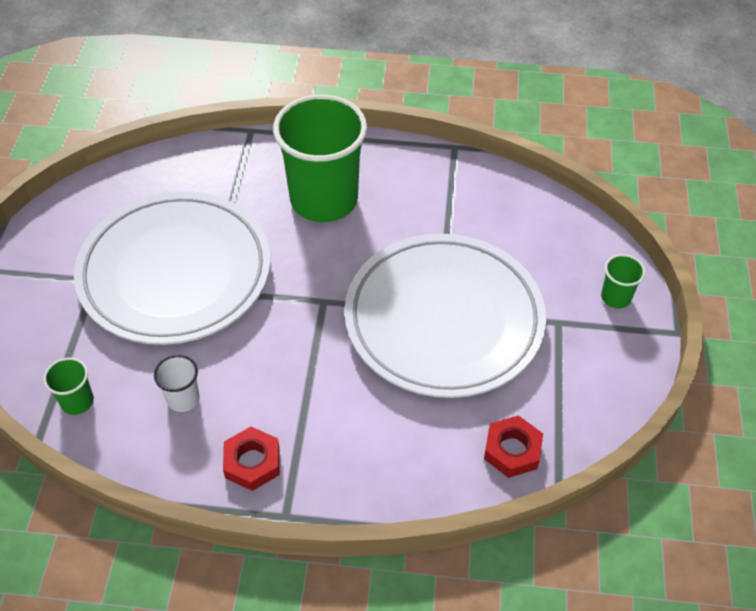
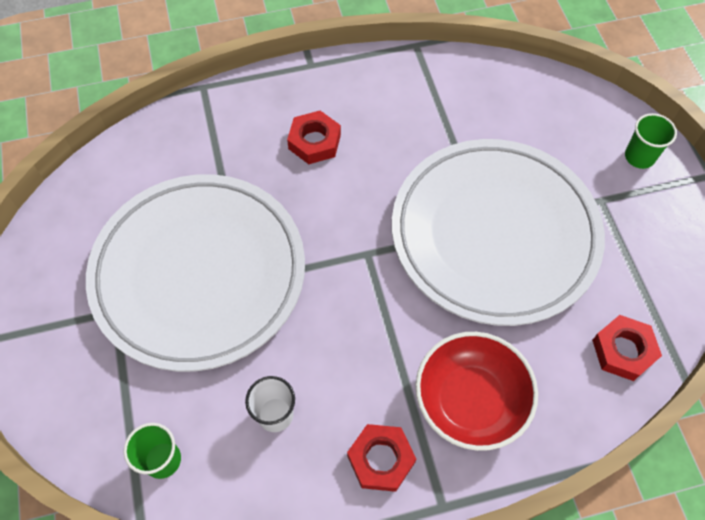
camera: 20 degrees left, 10 degrees up
(324, 199) = (314, 142): green cup -> red nut
(352, 443) = (470, 400): none -> red bowl

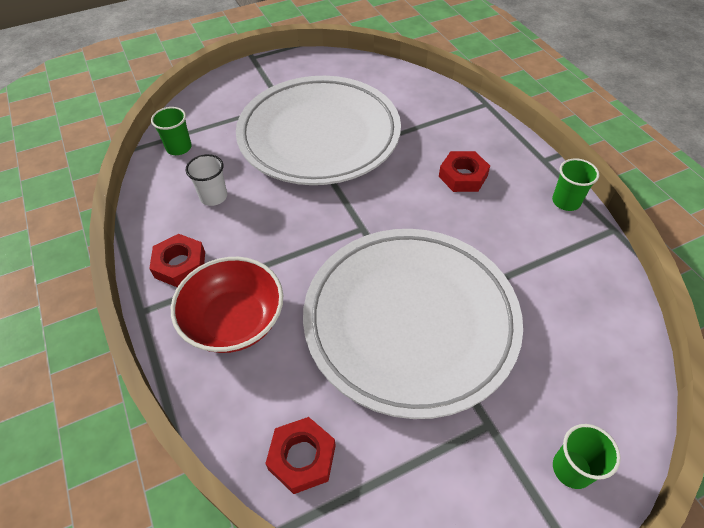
camera: 80 degrees right, 10 degrees down
(373, 67) = (566, 201): none -> green cup

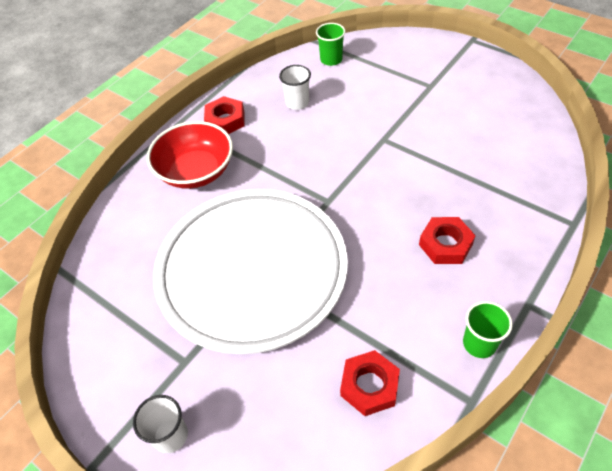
camera: 65 degrees right, 0 degrees up
(302, 457) = (111, 258): red nut -> red nut (369, 386)
(319, 136) = (412, 126): white plate -> none
(572, 469) = (170, 435): green cup -> white cup

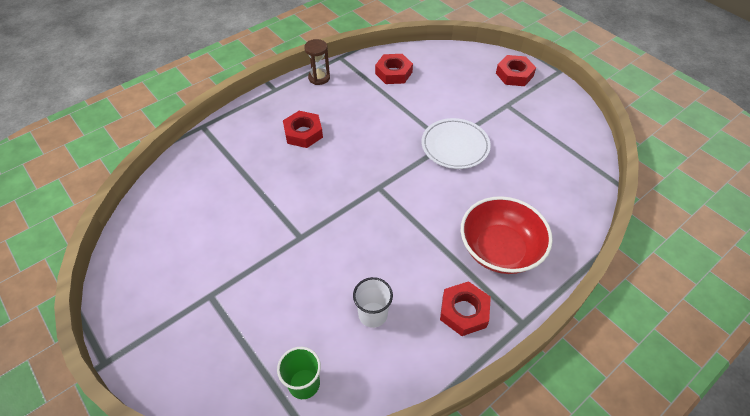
camera: 170 degrees left, 0 degrees up
(170, 435) = (514, 74): white cup -> red nut
(252, 272) = (455, 146): white plate -> white plate, size x0.46
(479, 343) = (319, 78): green cup -> brown hourglass

